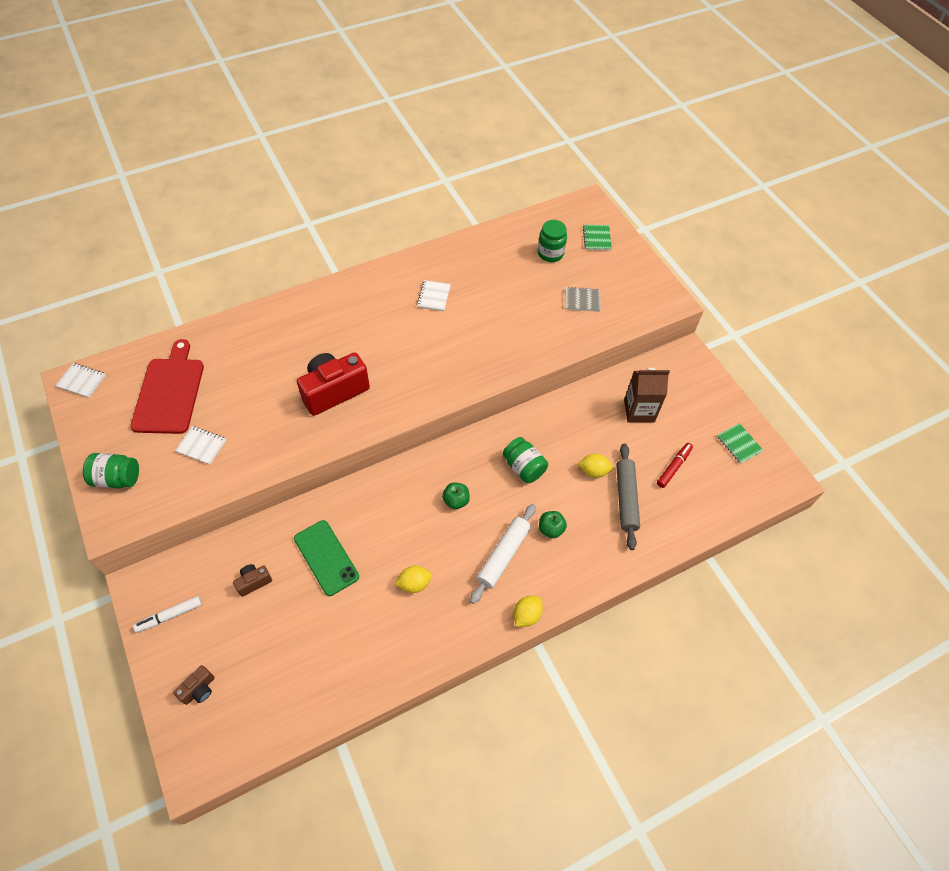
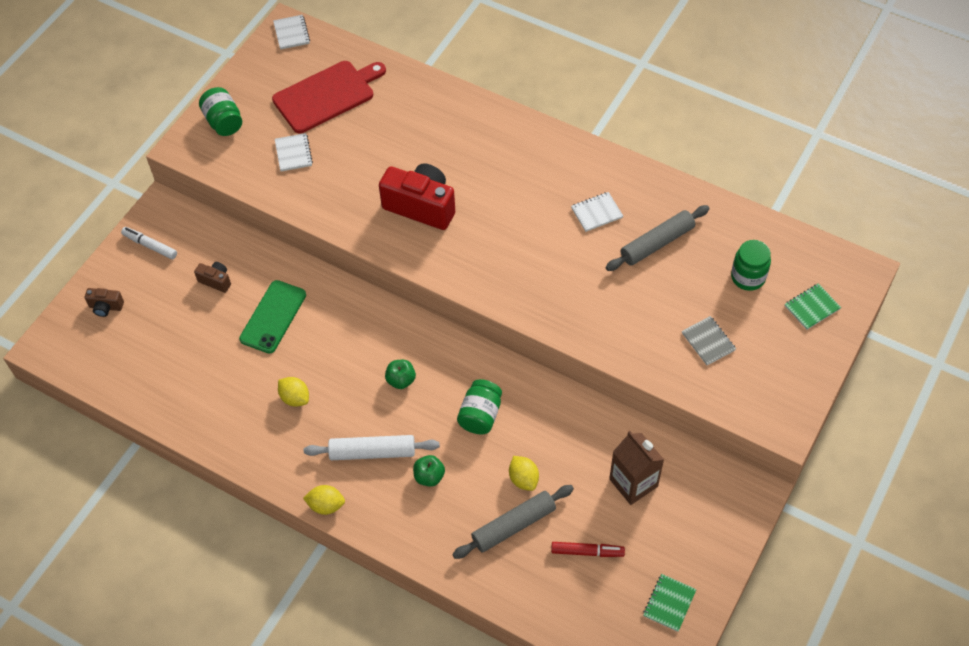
camera: 60 degrees right, 0 degrees up
(486, 281) = (657, 243): none -> grey rolling pin

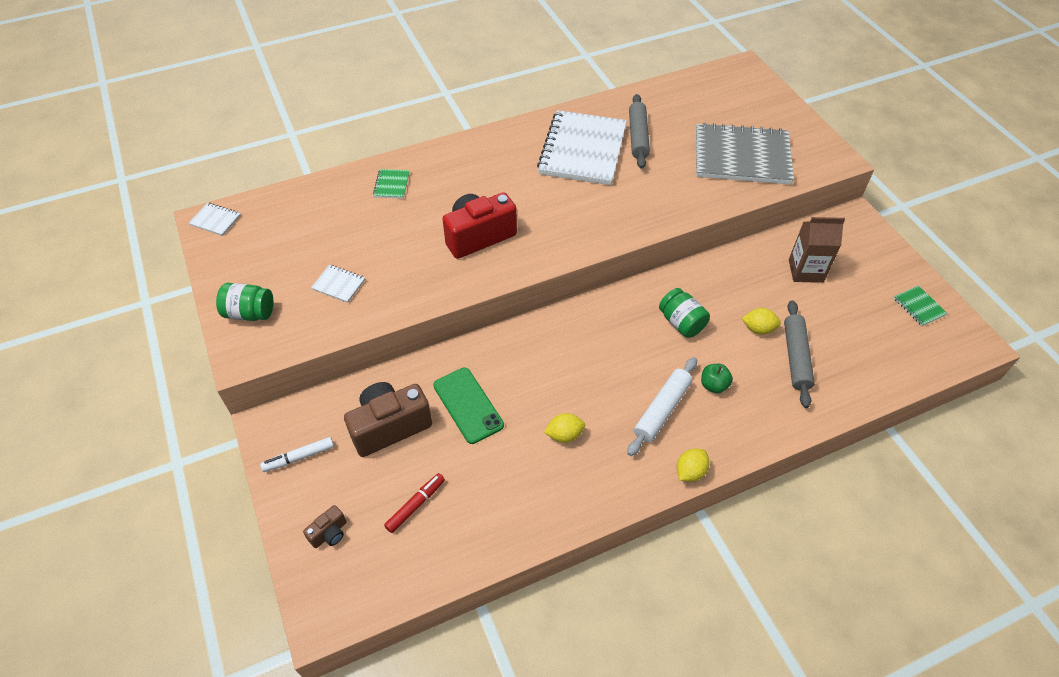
camera: 55 degrees left, 5 degrees down
(216, 281) = (390, 427): brown camera -> brown camera, size x2.14
(327, 95) = (306, 233): red cutting board -> none
(401, 380) = (608, 353): green apple -> none
(587, 552) = (847, 327): red marker -> red marker (416, 505)
(596, 213) = (582, 150): white notebook -> white notebook, size x2.50
(708, 341) = (741, 157): grey notebook -> grey notebook, size x2.50
(748, 277) = (705, 112): green jar -> none
(812, 307) = (754, 99): green notebook -> green notebook (391, 185)

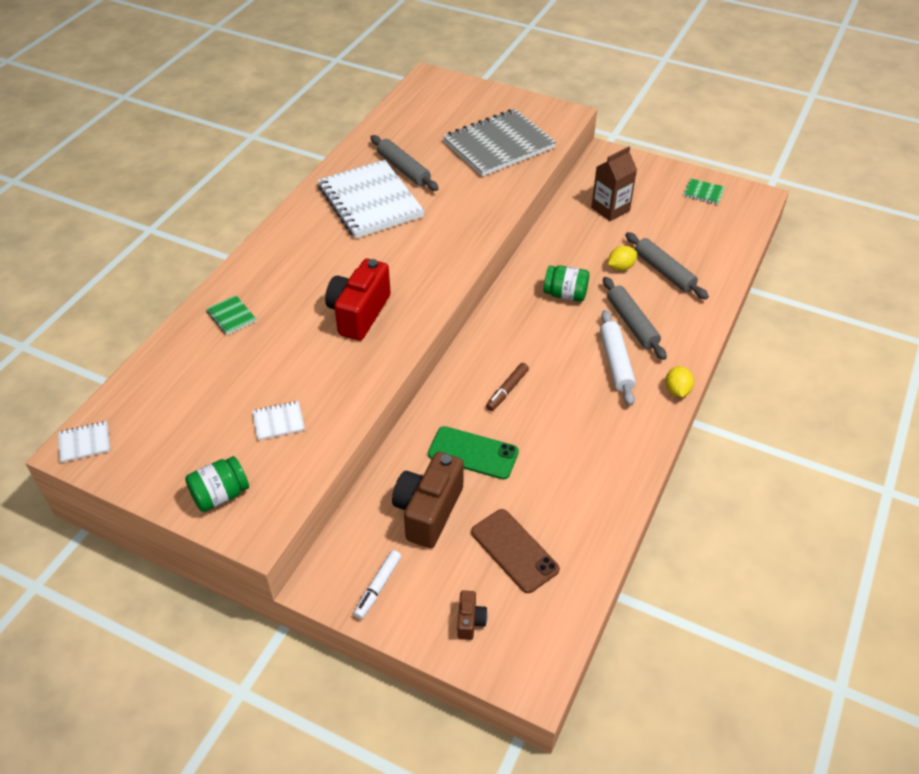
camera: 40 degrees left, 5 degrees down
(416, 505) = (514, 550): red marker -> brown phone
(547, 372) = (507, 390): none -> brown marker
(564, 435) = (568, 425): yellow lemon -> none
(713, 385) = (632, 323): green apple -> grey rolling pin

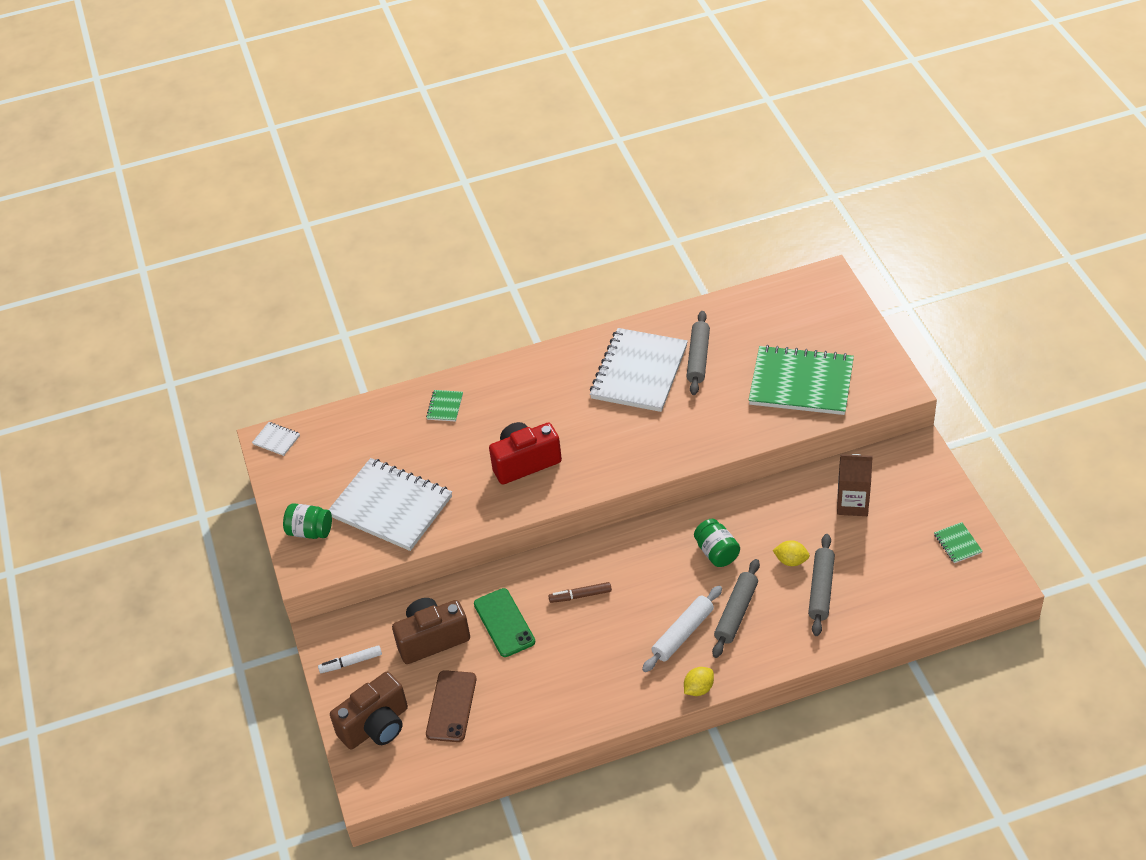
camera: 50 degrees right, 0 degrees up
(278, 422) = (391, 507): white notebook -> white notebook, size x2.50
(470, 621) = (376, 726): brown camera -> brown camera, size x2.14
(498, 145) = (801, 383): grey notebook -> green notebook

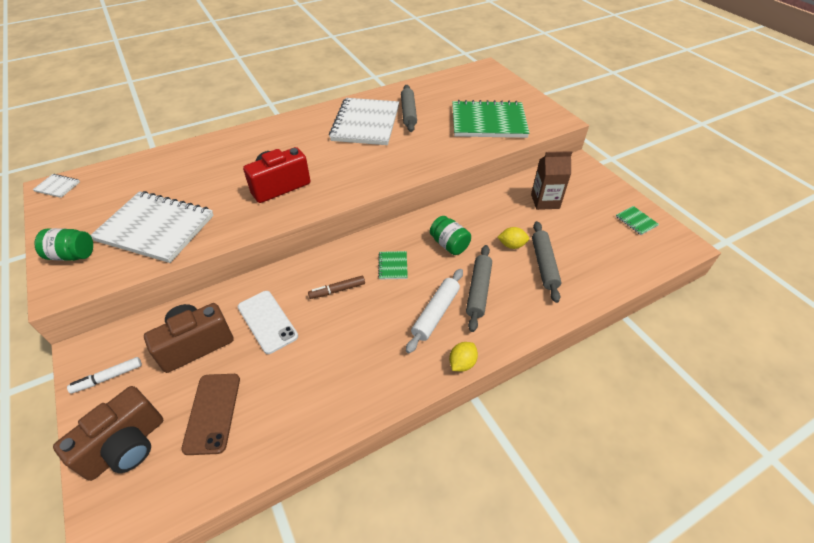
camera: 15 degrees left, 0 degrees up
(445, 407) = (211, 154): green notebook -> green notebook (393, 266)
(504, 623) = (267, 321): green phone -> white phone

